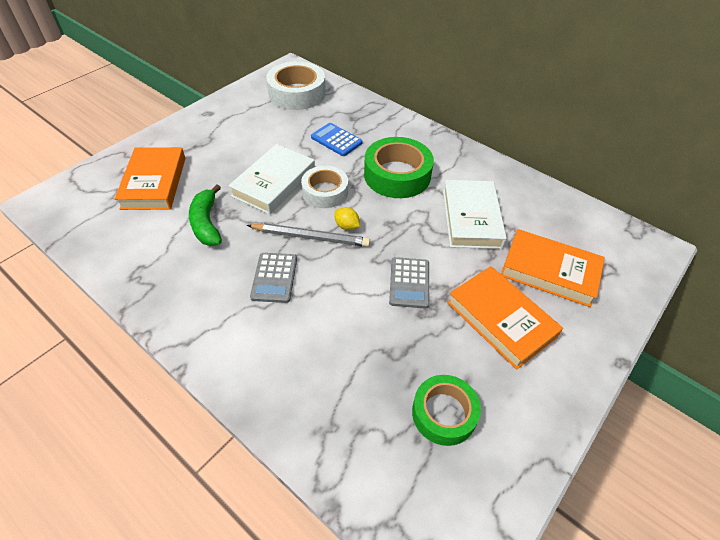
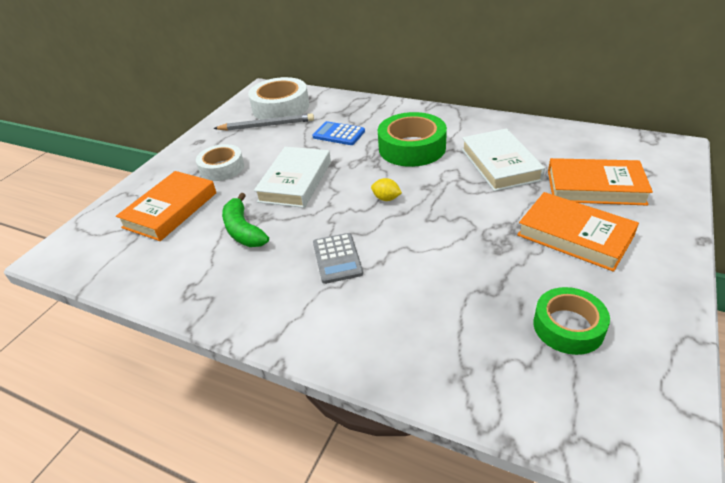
camera: 10 degrees left, 10 degrees down
(154, 182) = (170, 210): orange book -> orange book turned 45 degrees clockwise
(310, 237) = (355, 216): grey pencil -> grey pencil (266, 125)
(325, 192) = (350, 177): white tape -> white tape (222, 168)
(409, 283) = (472, 229): grey calculator -> none

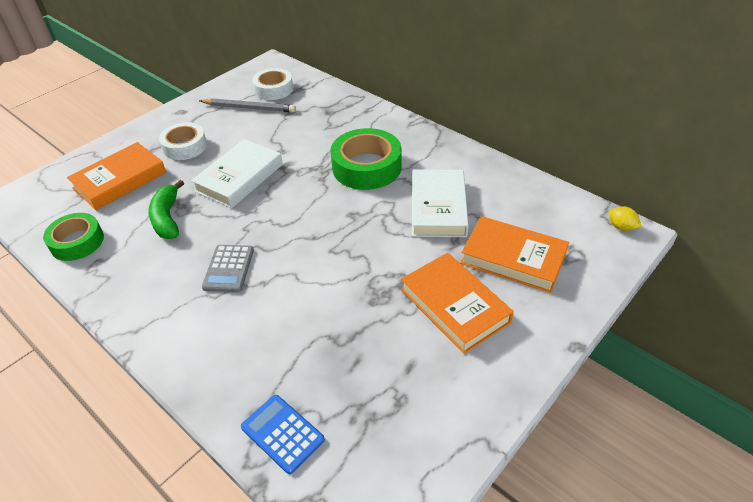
camera: 15 degrees right, 5 degrees up
(280, 107) = (274, 89): white tape -> white tape, size x0.66
(338, 134) = (308, 134): blue calculator -> blue calculator (282, 433)
(386, 198) = (308, 218): yellow lemon -> yellow lemon (621, 227)
(568, 326) = (383, 395): green tape -> green tape (77, 242)

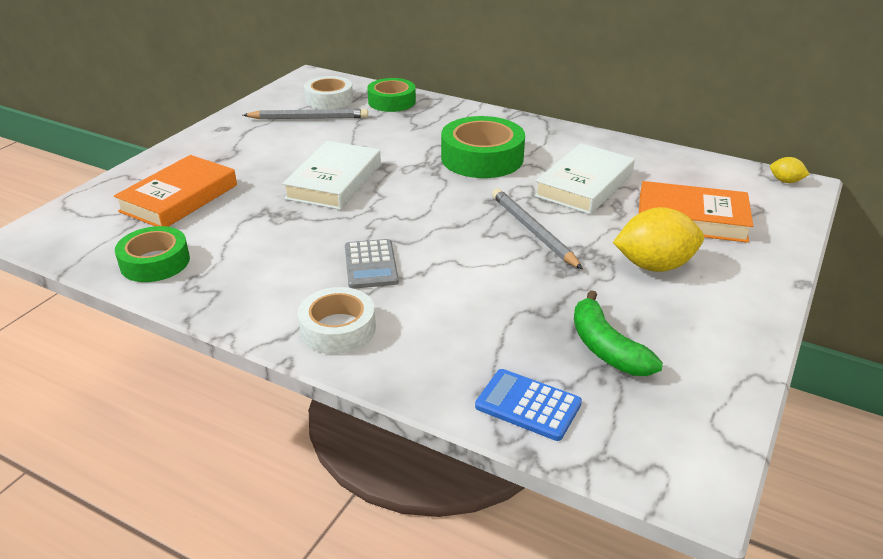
camera: 15 degrees left, 10 degrees down
(167, 218) = (264, 227): green banana -> green banana (606, 348)
(185, 146) = (247, 159): white tape -> white tape (338, 329)
(322, 96) = (392, 101): none -> green tape
(371, 252) = (533, 231): none -> grey pencil
(438, 207) = (584, 185): white book -> white book turned 45 degrees clockwise
(454, 306) = (654, 266): orange book -> yellow lemon

